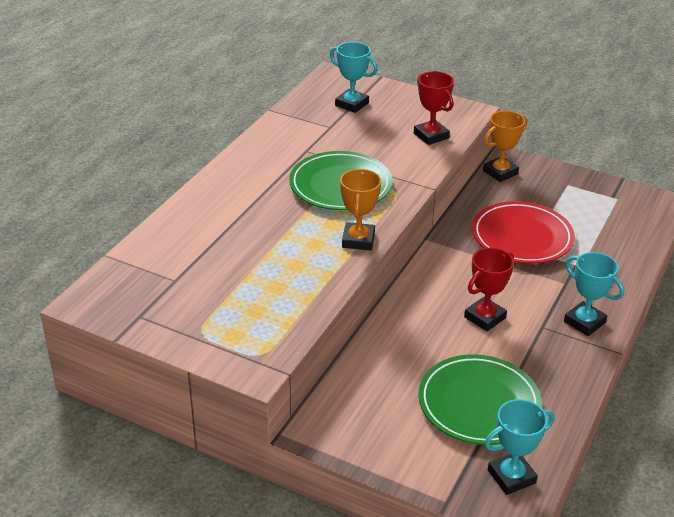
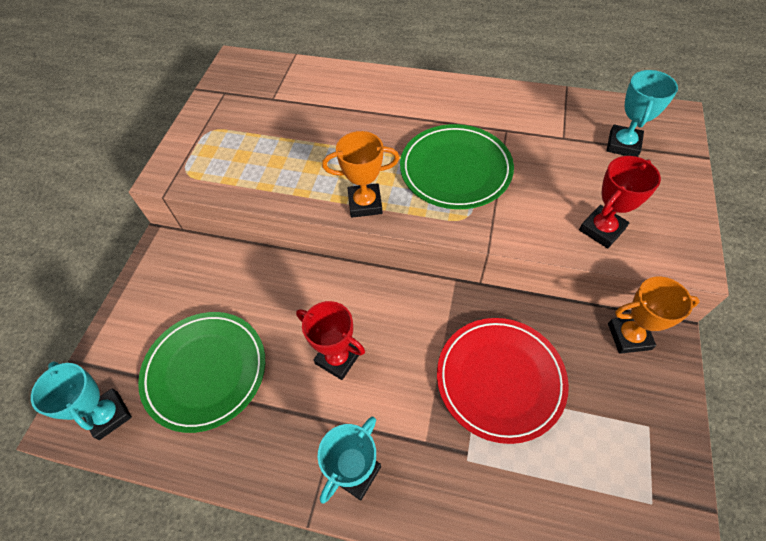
camera: 80 degrees right, 20 degrees up
(500, 172) = (629, 336): orange trophy -> orange trophy turned 45 degrees counterclockwise

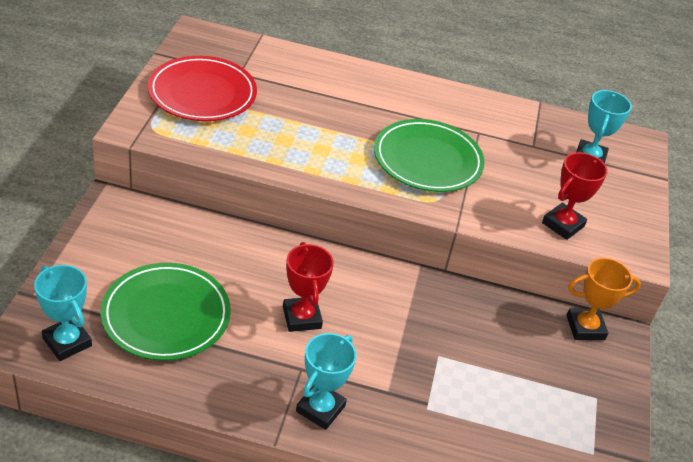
camera: 10 degrees left, 15 degrees down
(337, 358) = (301, 317): red trophy -> red trophy turned 45 degrees clockwise
(365, 203) = (338, 177): orange trophy -> none
(500, 379) = (461, 349): red plate -> red plate (202, 93)

